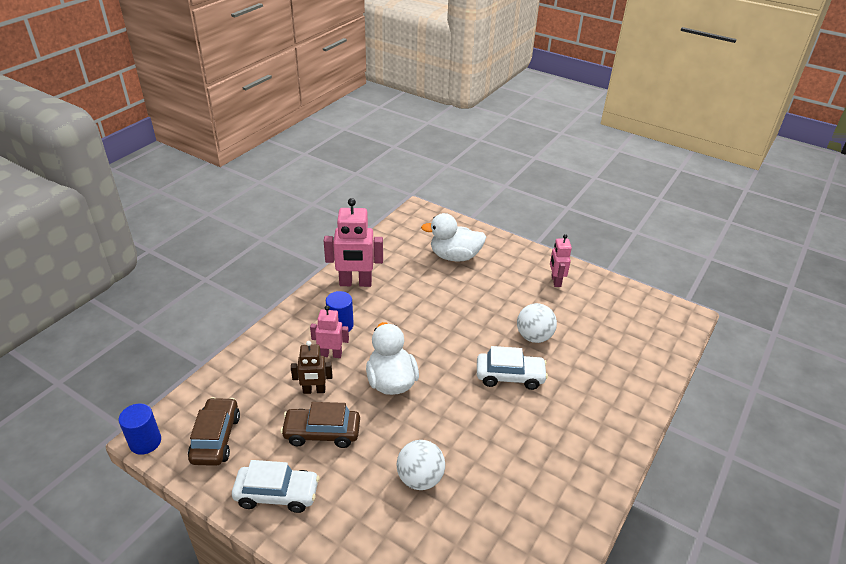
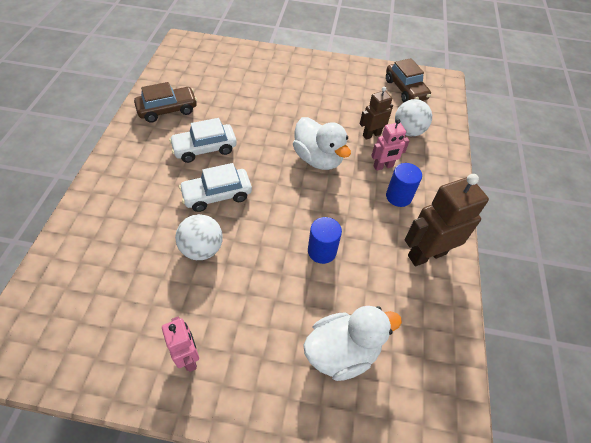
camera: 155 degrees right, 15 degrees up
(145, 442) = (443, 77): blue cylinder -> blue cylinder (322, 251)
(277, 494) = (341, 74): white car -> white car (205, 148)
(322, 433) = (342, 110): brown car -> brown car (168, 110)
(355, 283) = (426, 254): pink robot -> brown robot
(420, 478) = (260, 102): white ball -> white ball (408, 131)

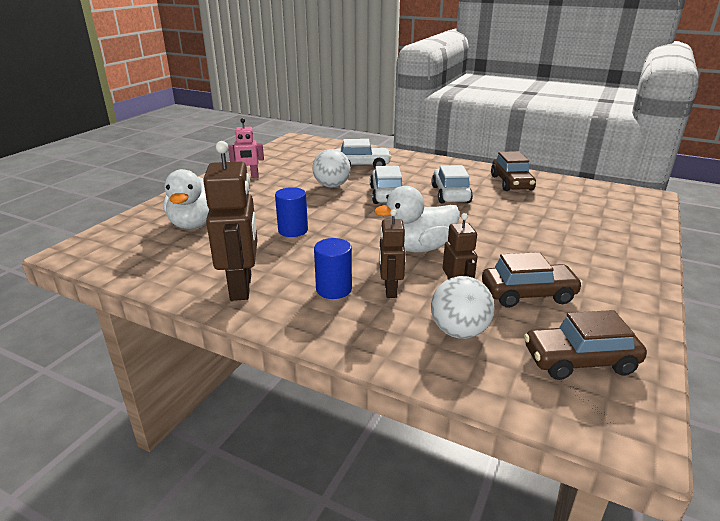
camera: 110 degrees right, 25 degrees down
(128, 235) = (361, 165): none -> white car
(354, 104) = (528, 294): none -> brown car
(383, 166) = (390, 290): pink robot -> brown robot

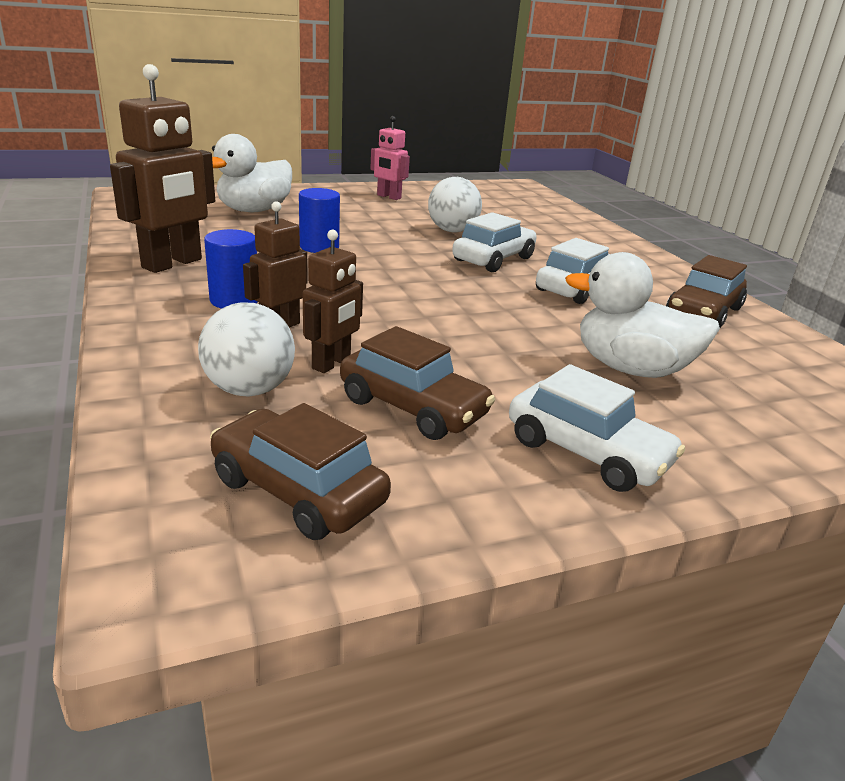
camera: 40 degrees right, 0 degrees up
(361, 165) = (534, 227): white car -> white car (587, 452)
(419, 248) = (402, 312): white duck -> white duck (631, 369)

